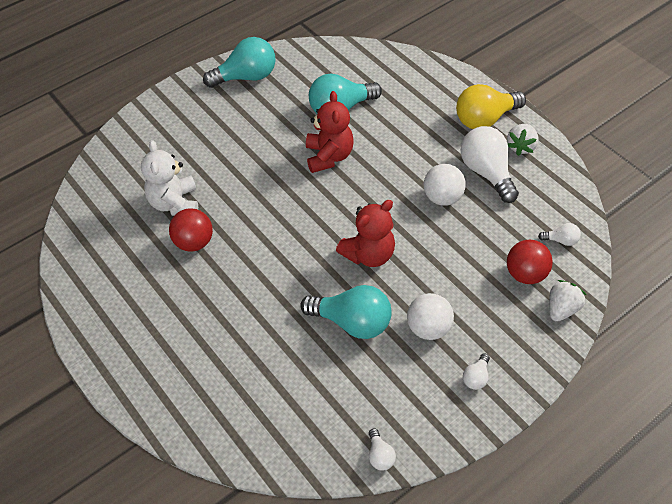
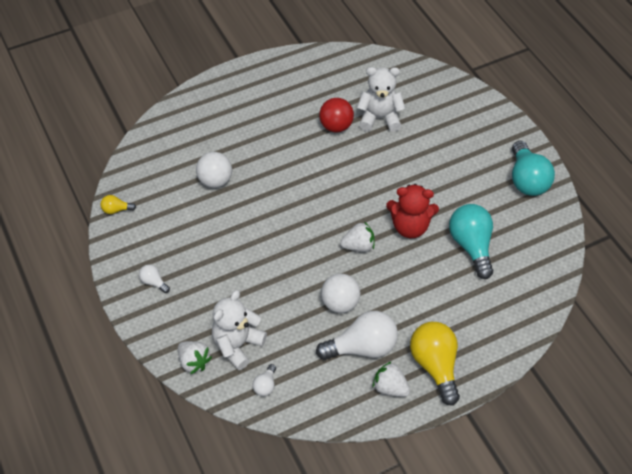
camera: 100 degrees right, 0 degrees up
(352, 322) = (230, 213): turquoise light bulb -> none
(365, 194) = (358, 246): none -> white strawberry
(369, 254) = (292, 236): red teddy bear -> none
(380, 455) = (116, 210): white light bulb -> yellow light bulb
(428, 328) = (208, 261): white ball -> white ball (215, 181)
(525, 274) = (237, 345): red ball -> white teddy bear

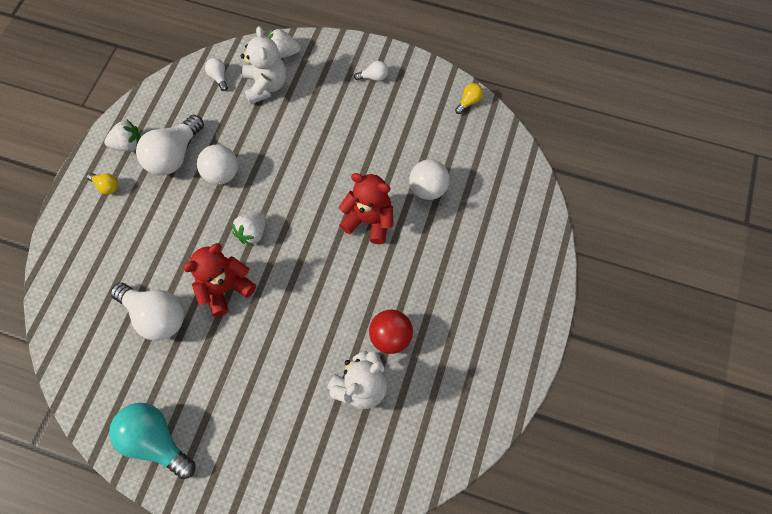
camera: 135 degrees right, 15 degrees up
(275, 193) = (369, 220): none -> red teddy bear
(435, 366) = (106, 186): yellow light bulb -> yellow light bulb, size x0.46
(471, 246) = (156, 316): turquoise light bulb -> white light bulb

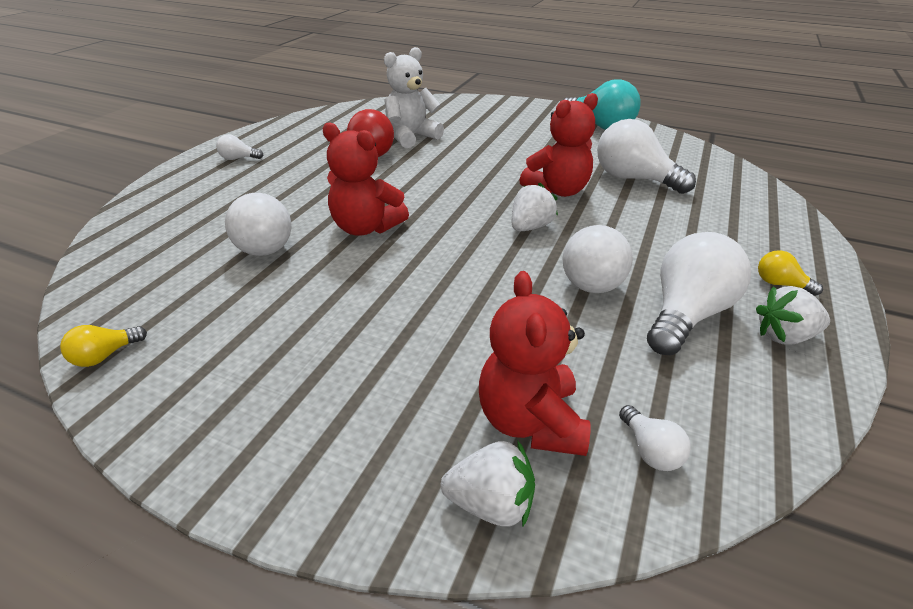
camera: 175 degrees left, 30 degrees down
(266, 86) = (530, 421): white teddy bear -> red teddy bear
(374, 77) = (276, 420): white light bulb -> white light bulb (238, 158)

